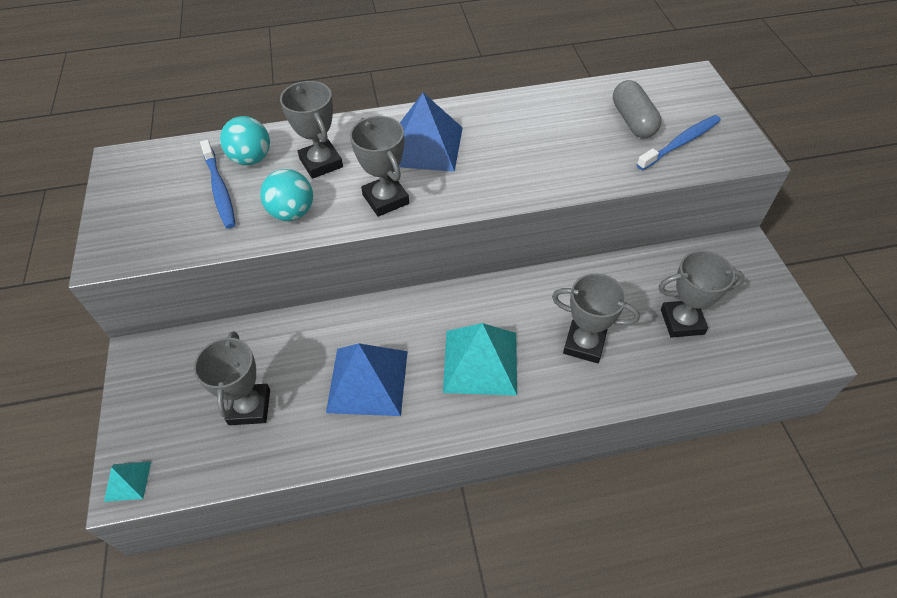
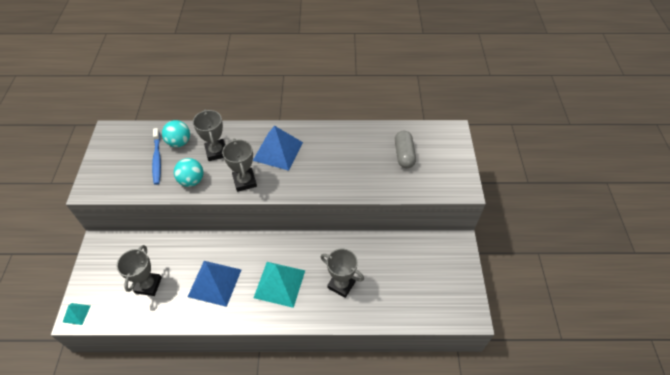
camera: 10 degrees right, 0 degrees up
(680, 143) = (426, 175): blue toothbrush -> none
(682, 322) = (403, 282): grey trophy -> none

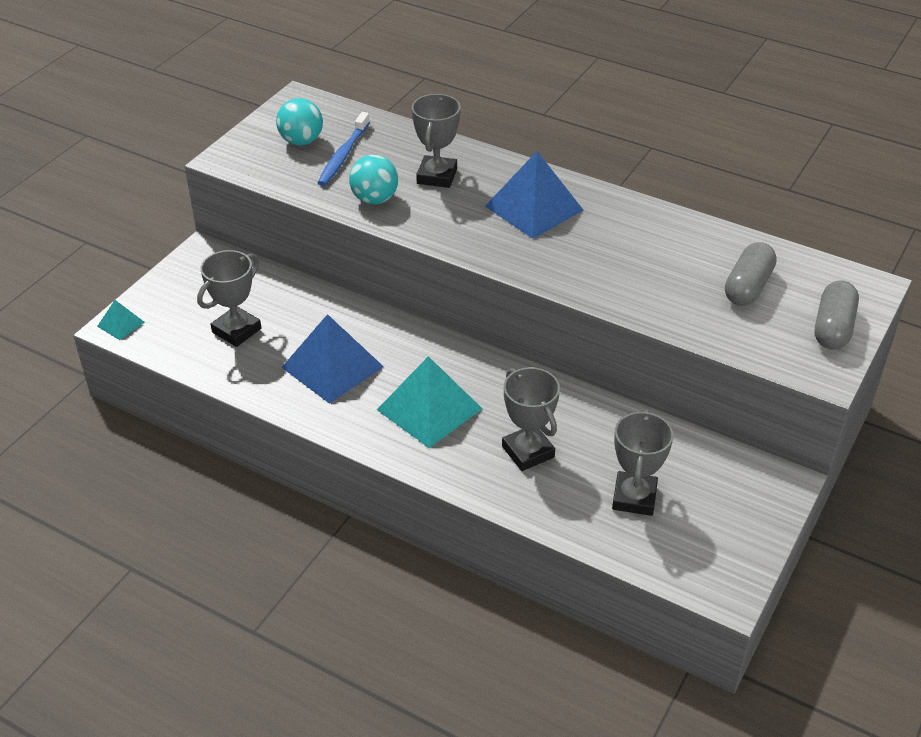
camera: 30 degrees right, 10 degrees down
(179, 142) = (389, 146): turquoise ball -> turquoise ball (301, 141)
(244, 181) = (453, 228): grey trophy -> grey trophy (634, 497)
(452, 161) = (832, 328): none -> grey capsule

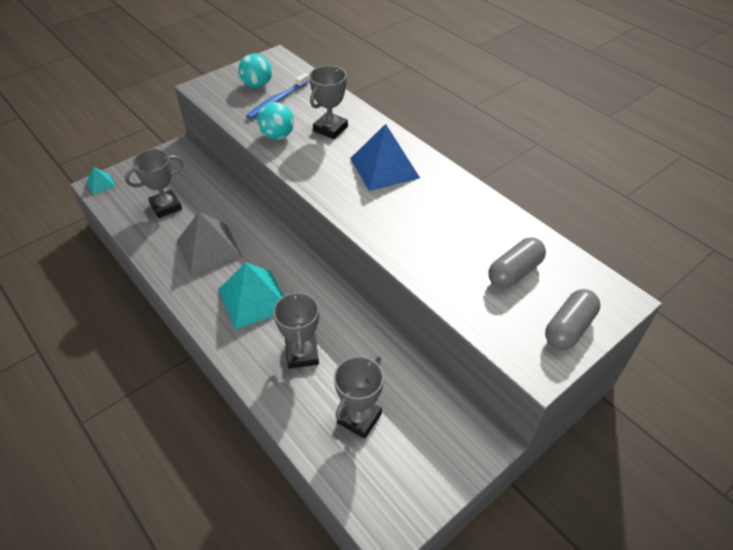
camera: 20 degrees right, 5 degrees up
(332, 367) = (209, 249): blue pyramid -> grey pyramid

